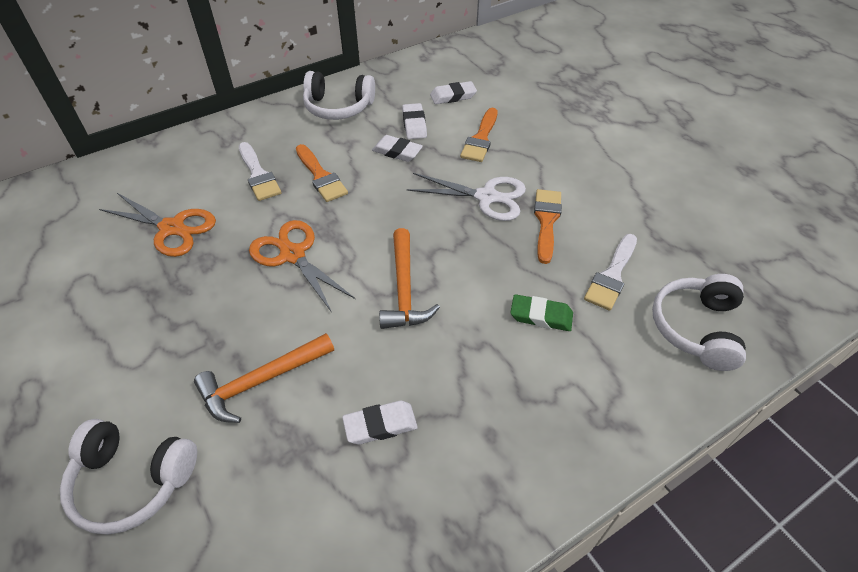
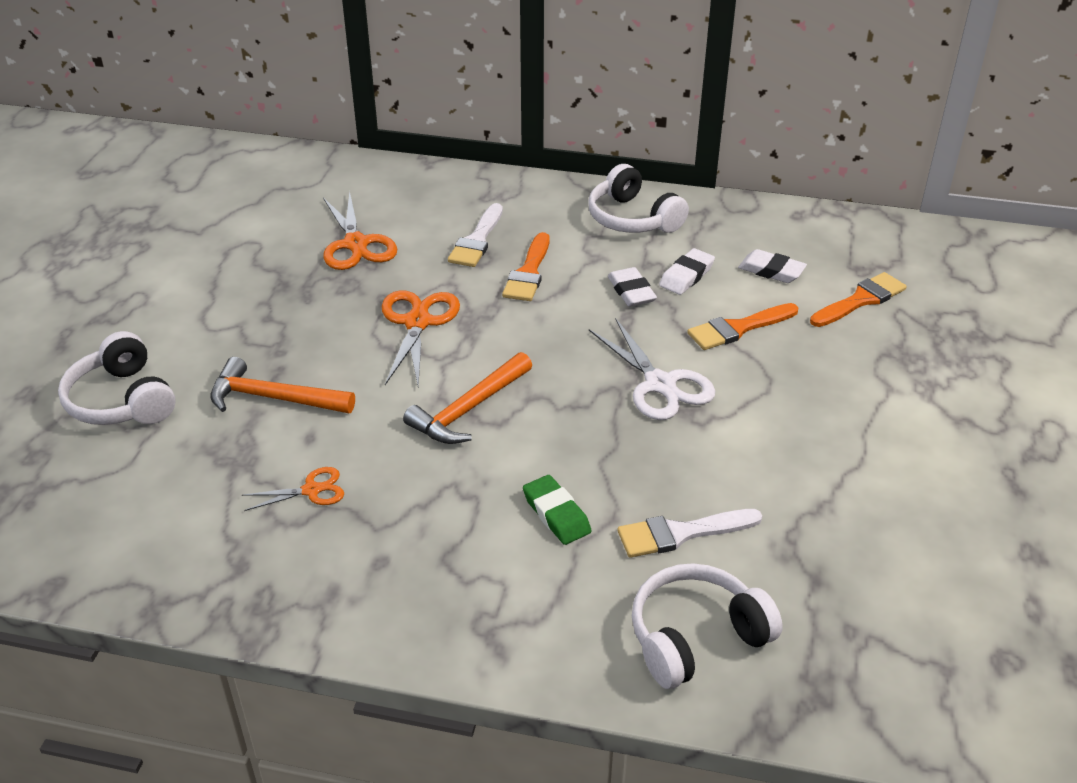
camera: 45 degrees right, 10 degrees down
(380, 425) = (311, 490): white eraser -> orange scissors
(546, 221) = (689, 444): orange brush -> orange brush (861, 300)

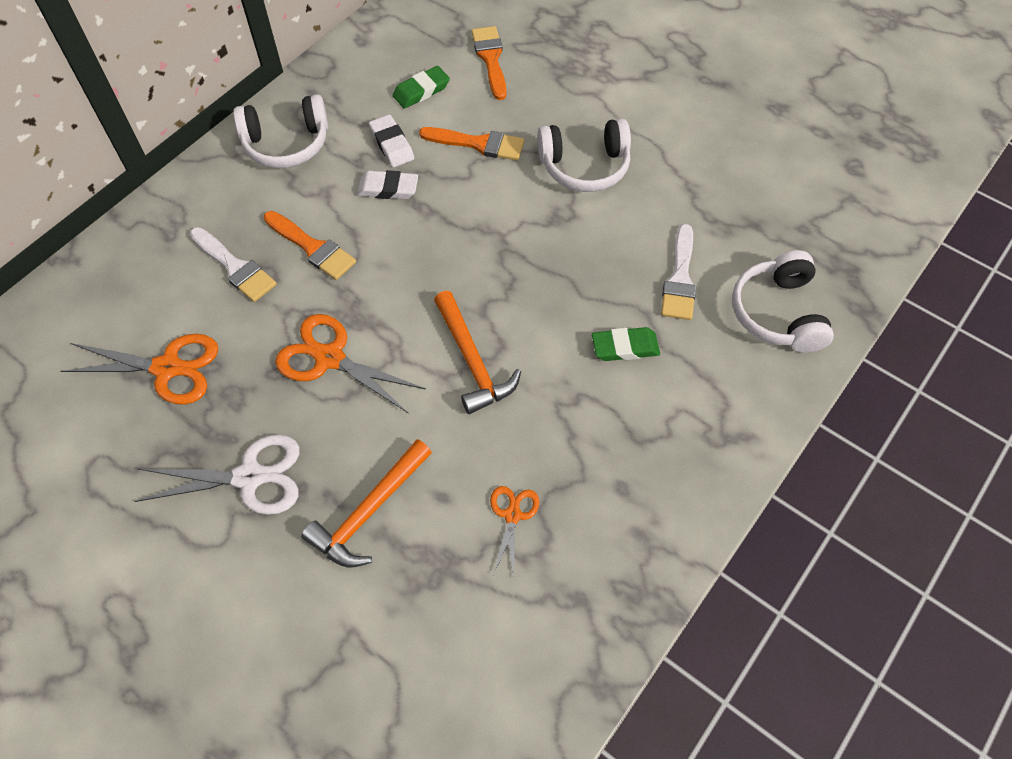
camera: 65 degrees left, 20 degrees up
(122, 400) = (290, 657): white headphones -> white headphones (584, 166)
(660, 384) = (515, 221): white scissors -> white scissors (250, 477)
(738, 328) = (478, 144): orange brush -> orange brush turned 75 degrees counterclockwise
(771, 271) = (421, 91): white eraser -> green eraser

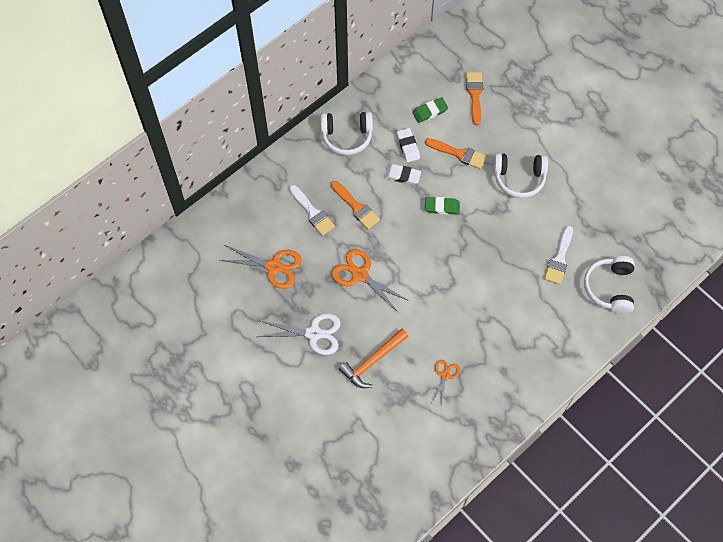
camera: 10 degrees right, 5 degrees up
(472, 361) = (436, 289): orange hammer -> none
(625, 347) = (520, 294): green eraser -> green eraser (442, 207)

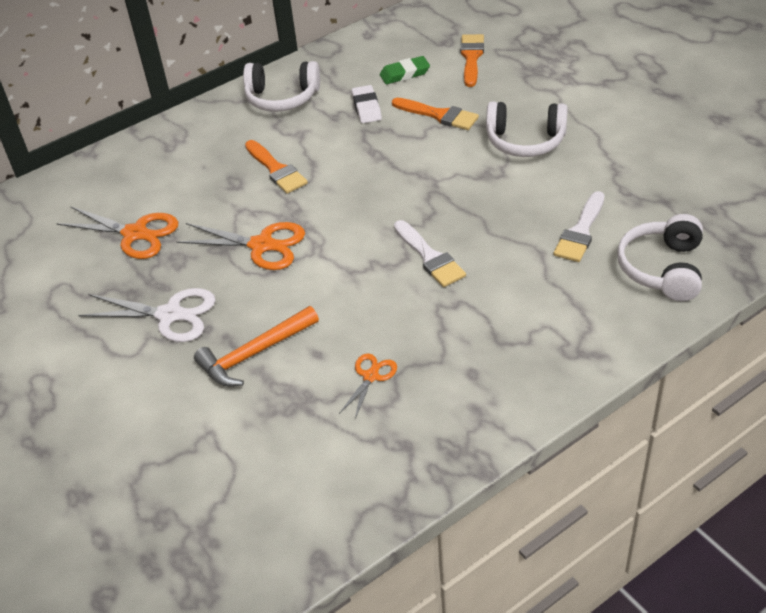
camera: 10 degrees right, 20 degrees down
(312, 212) = (211, 175): white brush -> white brush (430, 257)
(360, 275) = (262, 245): orange scissors -> orange scissors turned 150 degrees clockwise
(402, 176) = (352, 137): white eraser -> none
(442, 207) = (403, 171): green eraser -> none

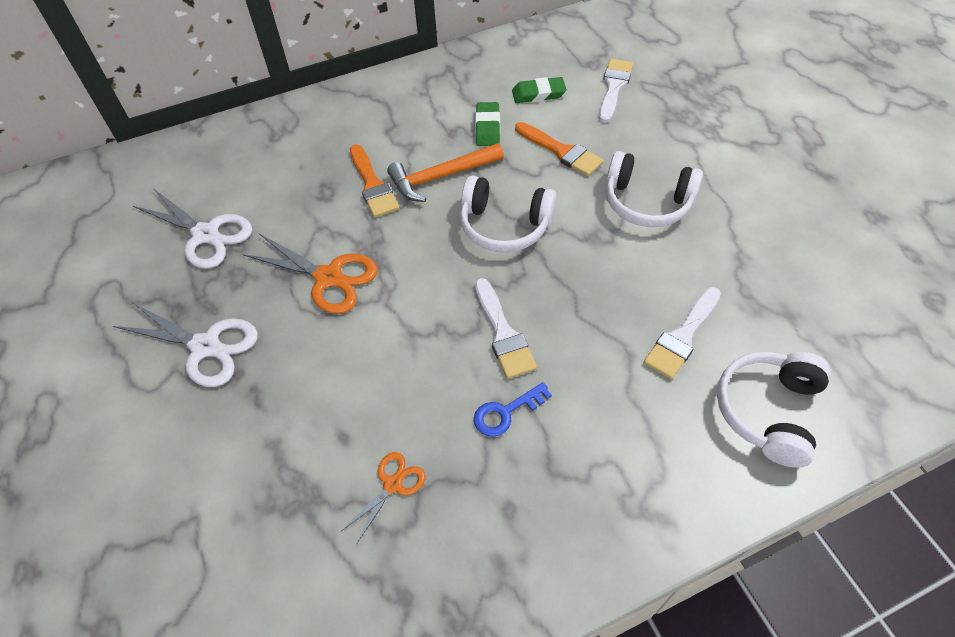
camera: 10 degrees right, 10 degrees up
(135, 234) = (206, 235): orange scissors -> white scissors
(254, 354) = (276, 421): orange hammer -> orange hammer (441, 177)
(282, 98) = (405, 99): white headphones -> white headphones (504, 226)
(366, 108) = (487, 127): white eraser -> green eraser
(449, 310) = (506, 412): none -> blue key
(471, 57) = (614, 87): orange brush -> white brush

